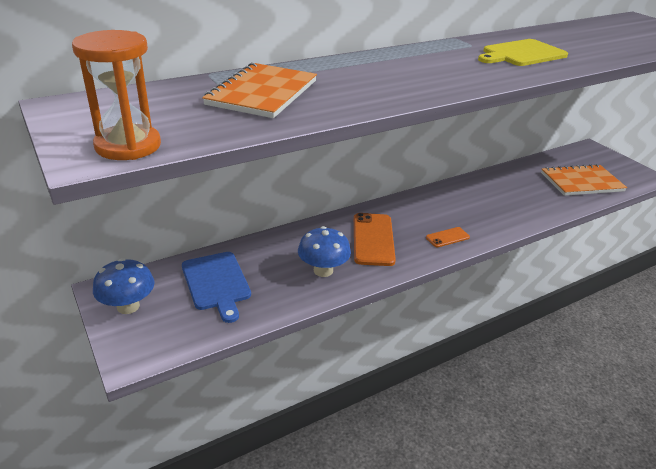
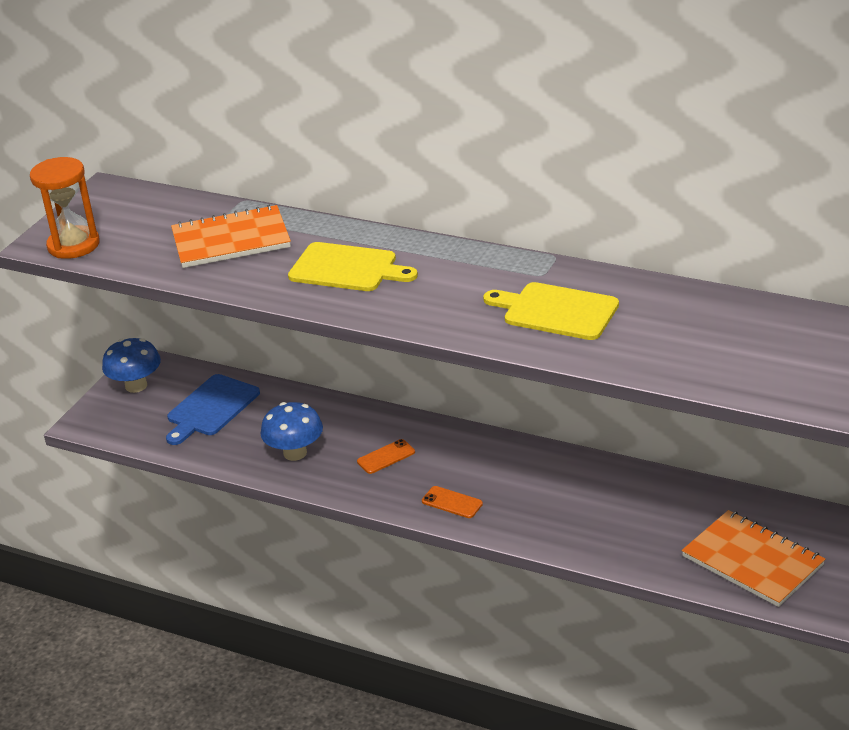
camera: 60 degrees right, 0 degrees up
(373, 239) = (386, 457): orange phone -> orange phone, size x0.52
(379, 77) = (347, 268): none -> yellow cutting board

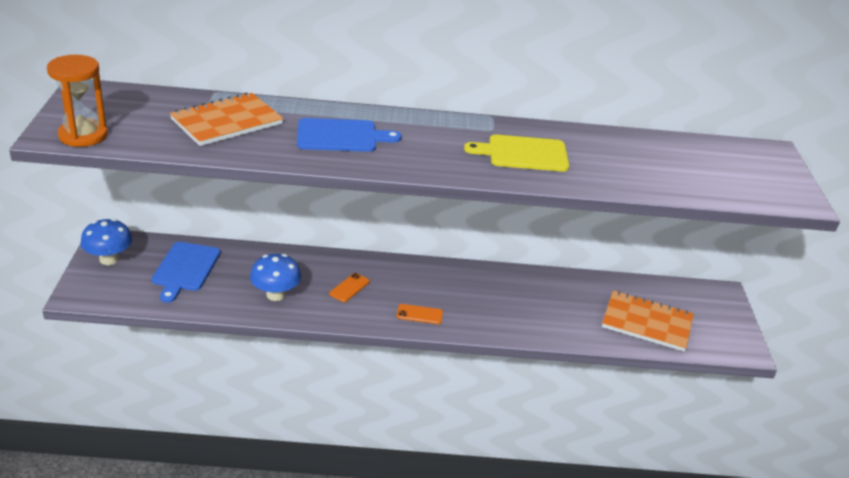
camera: 30 degrees left, 0 degrees up
(347, 268) = (341, 136): yellow cutting board -> blue cutting board

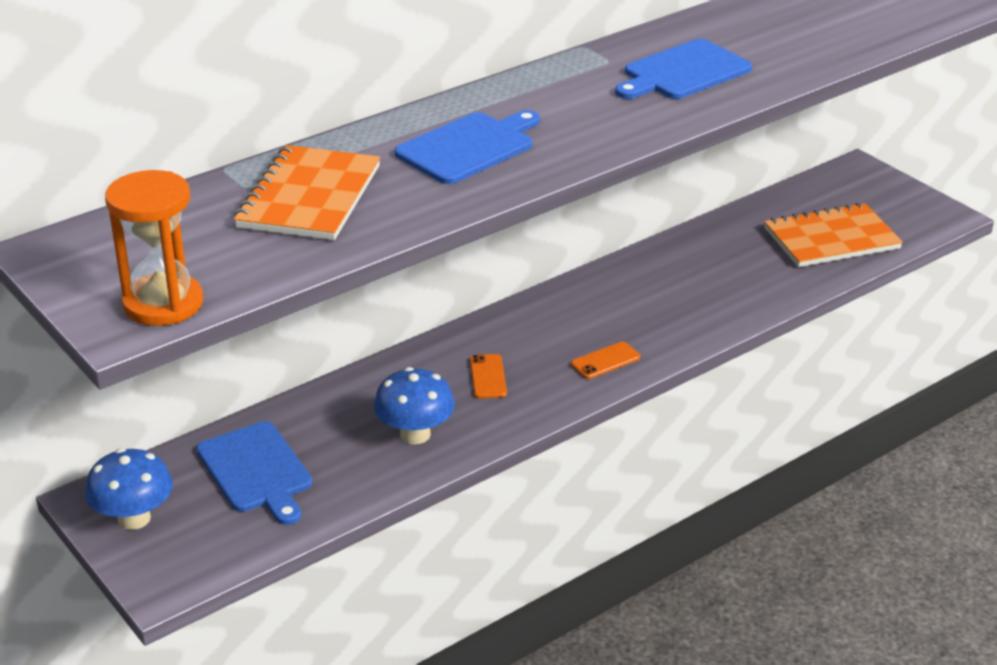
camera: 35 degrees left, 0 degrees up
(523, 154) = (683, 72): yellow cutting board -> blue cutting board

